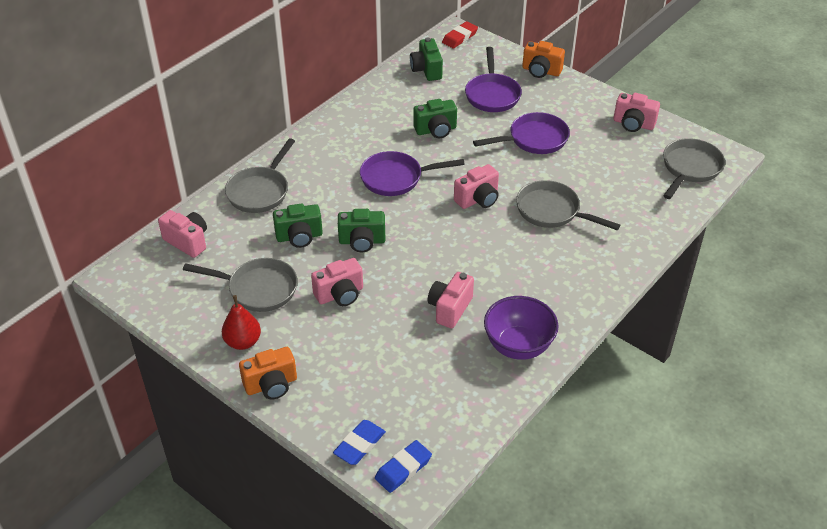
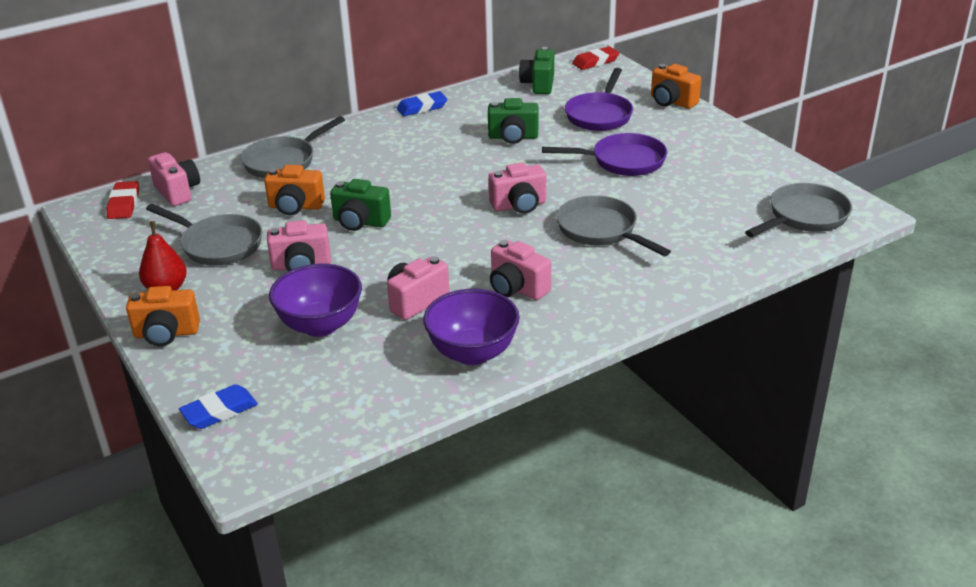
camera: 20 degrees right, 10 degrees down
(148, 264) = (124, 204): none -> red eraser
(299, 237) = (295, 207): green camera -> orange camera
(389, 348) = (320, 325): none -> purple bowl
(396, 178) = (438, 172): purple pan -> none
(403, 469) = (251, 446): blue eraser -> blue eraser (422, 107)
(633, 124) = (756, 164): pink camera -> pink camera (517, 288)

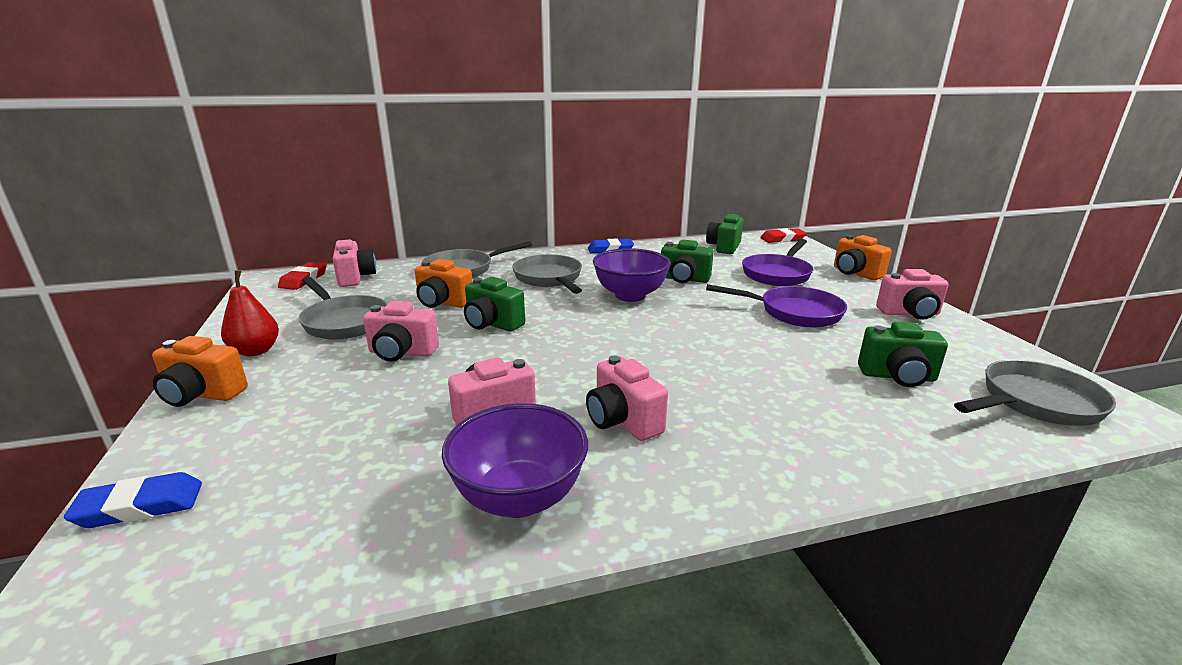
camera: 15 degrees right, 10 degrees down
(320, 325) = (364, 419): purple bowl -> purple bowl (630, 296)
(519, 205) = (665, 335): pink camera -> pink camera (909, 313)
(601, 230) = (752, 373): grey pan -> grey pan (549, 278)
(710, 212) = (897, 377): none -> green camera

